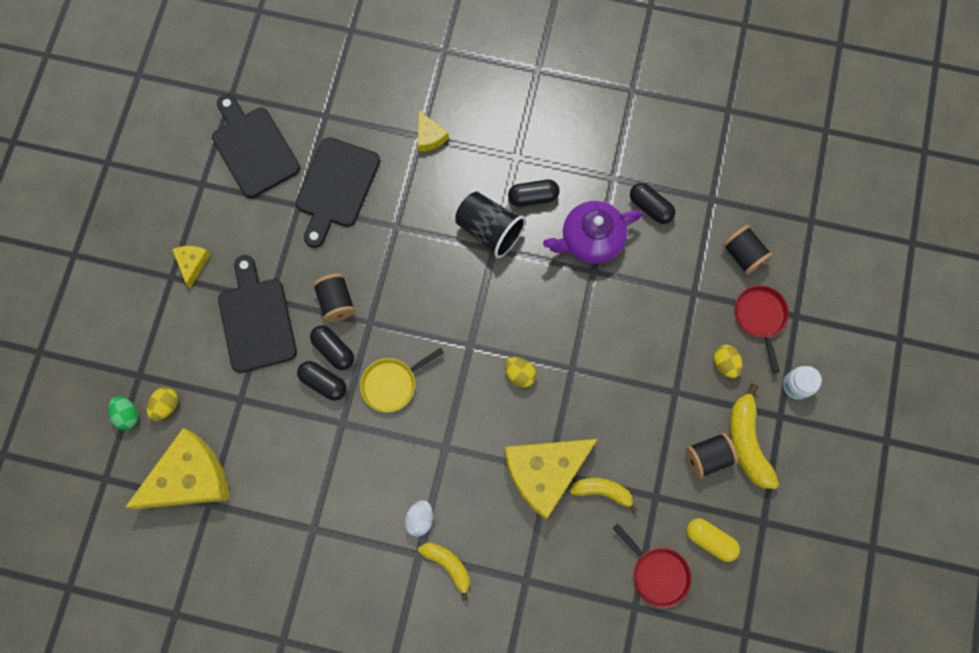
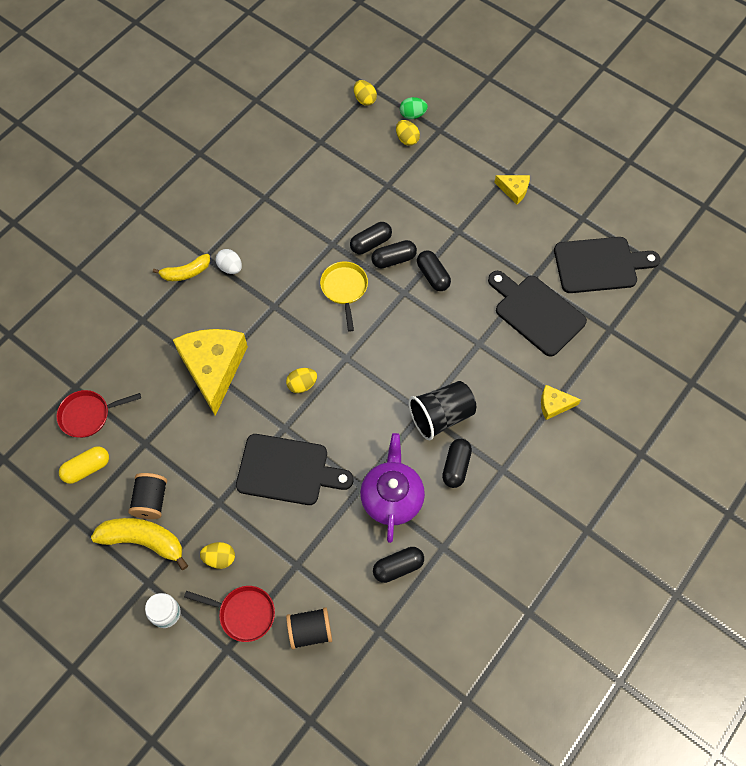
camera: 115 degrees right, 10 degrees down
(125, 481) = (365, 99): none -> yellow egg
(190, 478) = (345, 137): yellow cheese -> none
(256, 320) = (445, 217): black cutting board -> black cutting board (287, 470)
(336, 302) = (433, 276): black spool -> black capsule
(602, 491) = (173, 404): yellow banana -> none

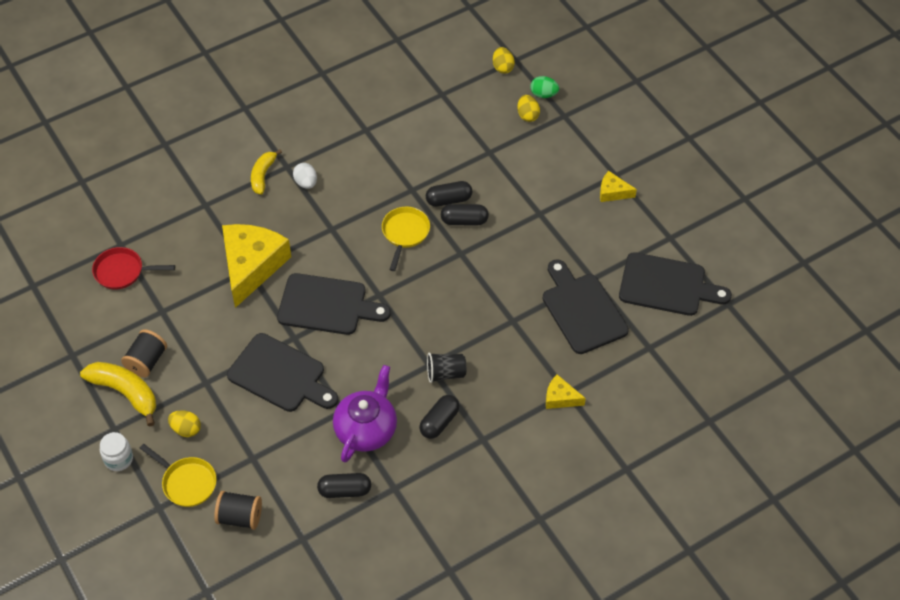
camera: 20 degrees right, 10 degrees down
(87, 468) = (102, 316): yellow capsule -> none
(186, 272) = (263, 175): yellow banana -> yellow banana turned 105 degrees clockwise
(243, 613) = (187, 482): red pan -> yellow pan
(302, 385) = (327, 305): yellow egg -> black cutting board
(433, 276) = (496, 247): black capsule -> none
(441, 416) = (445, 373): black cup -> black cup, size x0.63
(514, 190) = (613, 192): yellow cheese -> yellow cheese turned 150 degrees clockwise

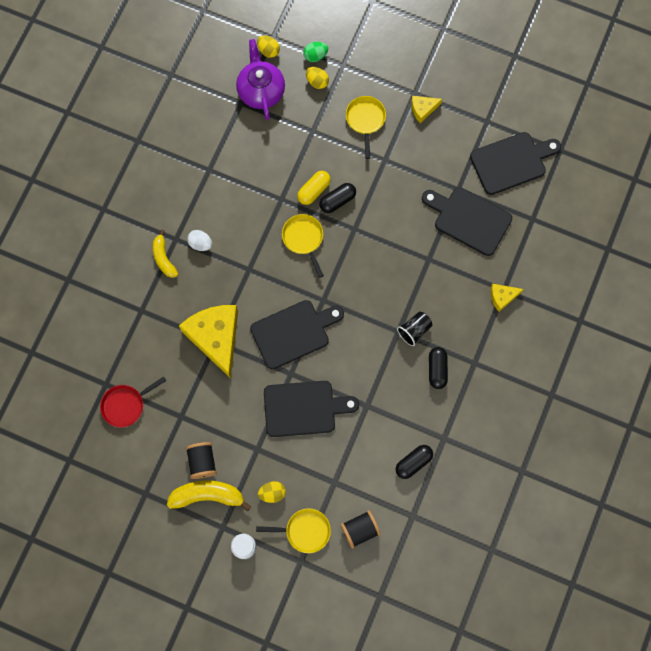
camera: 35 degrees left, 20 degrees up
(366, 429) = (393, 408): purple teapot -> purple teapot (261, 90)
(449, 200) = (314, 190): black capsule -> yellow capsule
(548, 170) = (365, 120): none -> yellow pan

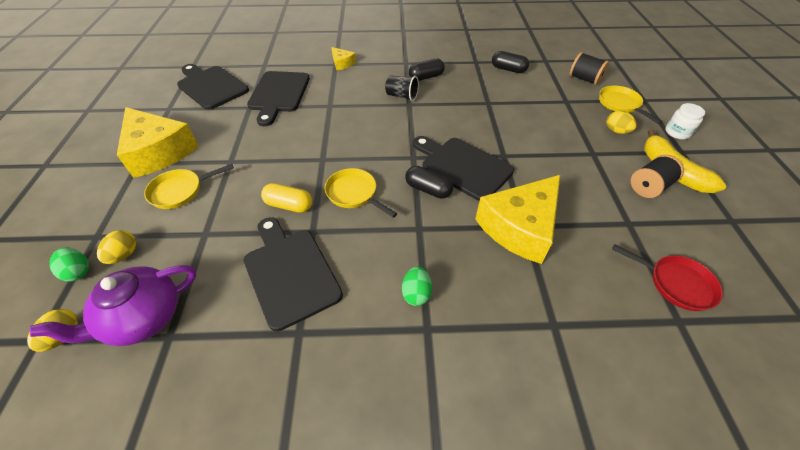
camera: 115 degrees left, 25 degrees down
(164, 258) = (463, 331): yellow banana -> none
(200, 244) = (416, 293): white egg -> green egg
(304, 239) = (354, 193): yellow pan -> yellow pan turned 90 degrees clockwise
(304, 408) = (527, 136): black cutting board -> black cutting board (290, 272)
(337, 201) = (294, 182): black capsule -> black capsule (428, 189)
(423, 109) = (159, 152): yellow cheese -> yellow cheese, size x2.19

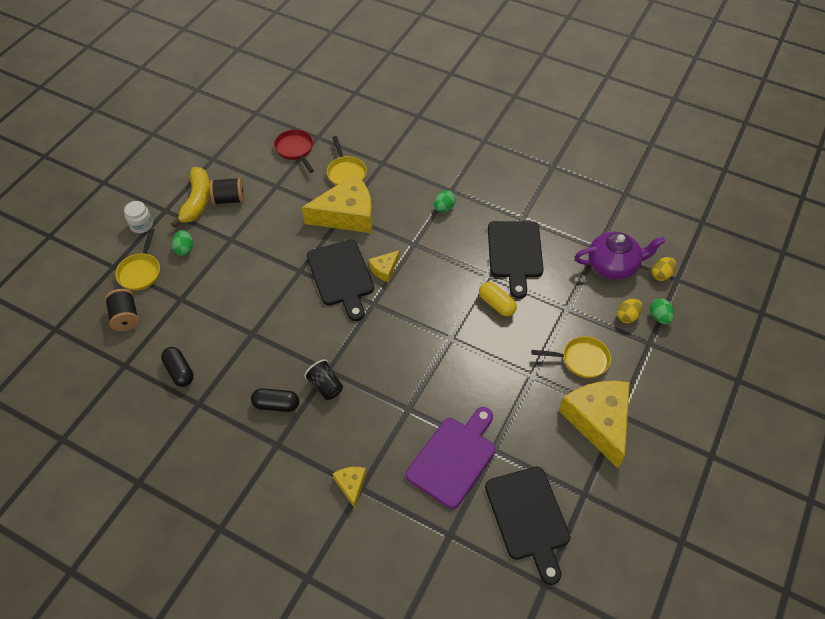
camera: 150 degrees left, 5 degrees up
(278, 94) = (454, 458): black cutting board -> purple cutting board
(354, 193) = (442, 291): yellow pan -> yellow pan (346, 173)
(428, 189) = (384, 269): black capsule -> yellow cheese
(616, 131) = (185, 249): yellow egg -> green egg

